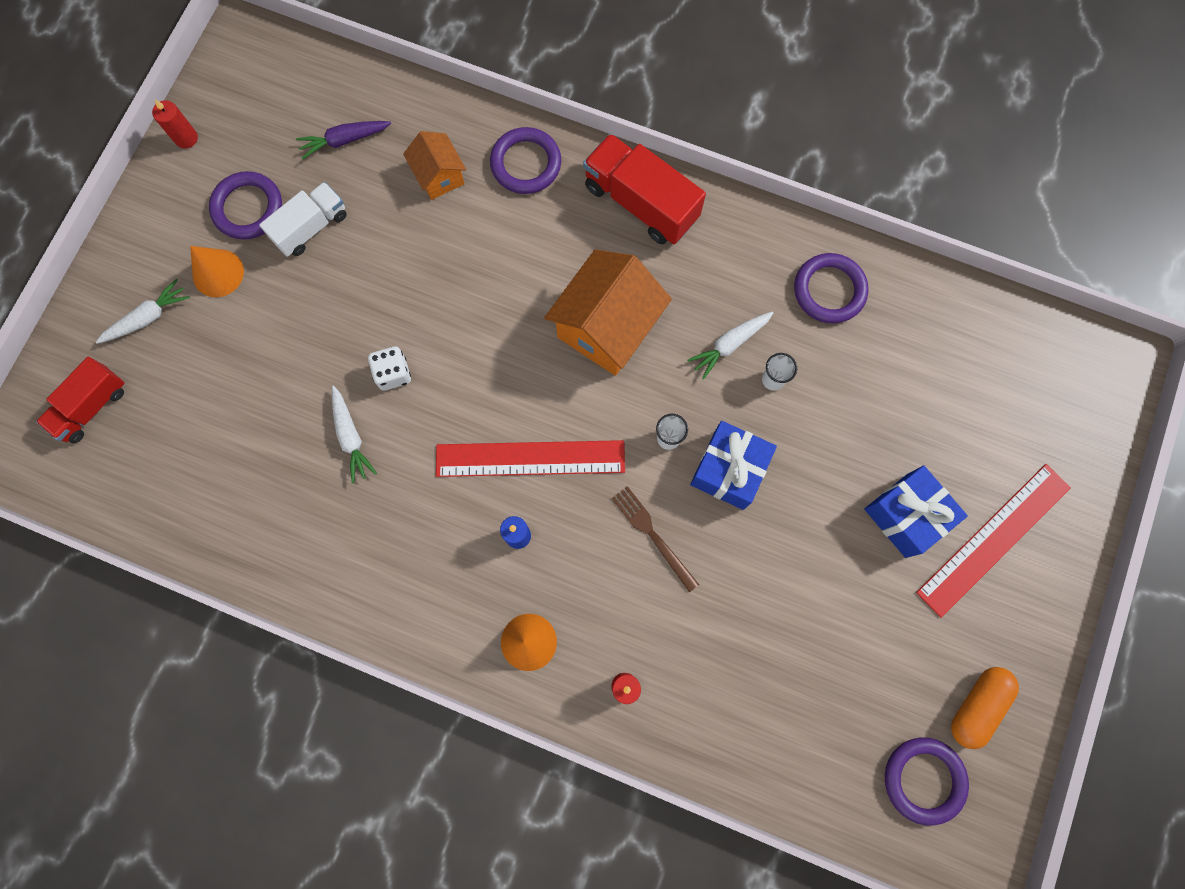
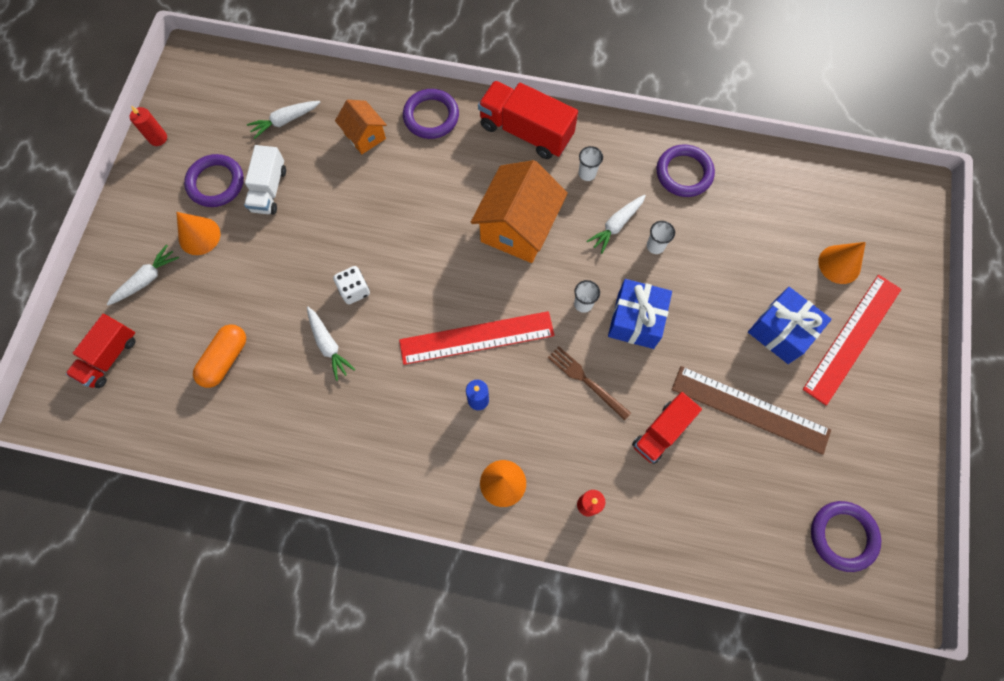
camera: 10 degrees left, 5 degrees down
(311, 227) = (269, 189): white truck -> white truck turned 150 degrees clockwise
(344, 140) = (285, 121): purple carrot -> white carrot
(706, 271) = (587, 173): none -> white cup
(731, 614) = (662, 432): none -> red truck
(846, 605) = (750, 409): none -> brown ruler
(977, 706) = (870, 470): orange capsule -> orange capsule (225, 359)
(1000, 442) = (839, 264): none -> orange cone

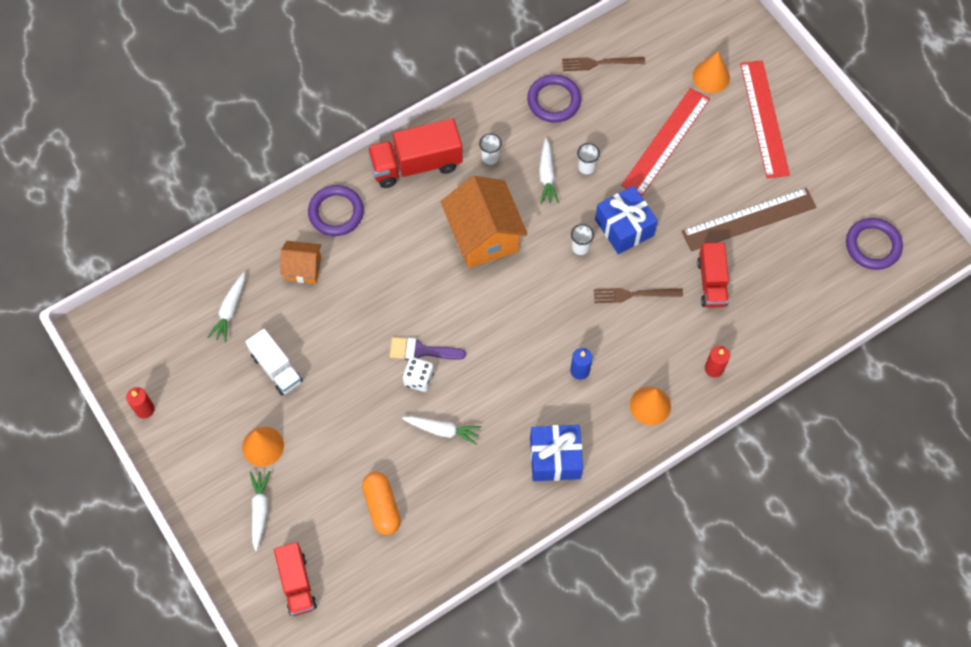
camera: 45 degrees left, 5 degrees down
(216, 183) = (230, 399): purple ring -> none
(379, 271) = (421, 351): none -> purple brush
(477, 338) = (536, 333): red ruler -> red ruler (666, 142)
(753, 175) = (600, 63): none -> brown fork
(781, 331) = (719, 153): blue gift -> blue gift (555, 458)

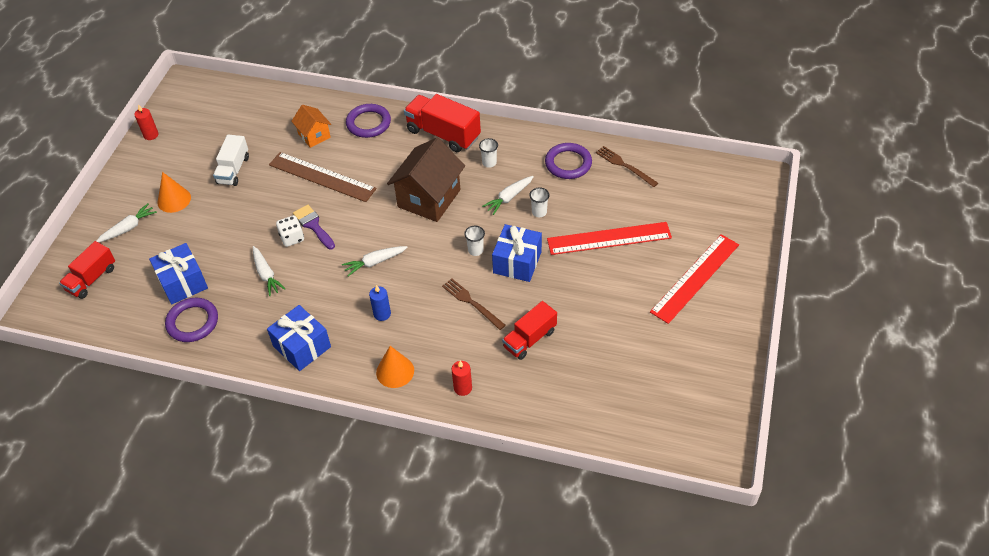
camera: 50 degrees right, 15 degrees down
(230, 310) = (252, 125): white carrot -> white carrot (374, 262)
(382, 506) = (183, 282): orange capsule -> blue gift
(483, 236) = (429, 198): orange house -> brown house
(711, 77) = (689, 227): orange cone -> none
(749, 219) = (604, 325): brown ruler -> brown ruler (322, 176)
(873, 245) = (672, 415): purple ring -> purple ring (192, 322)

